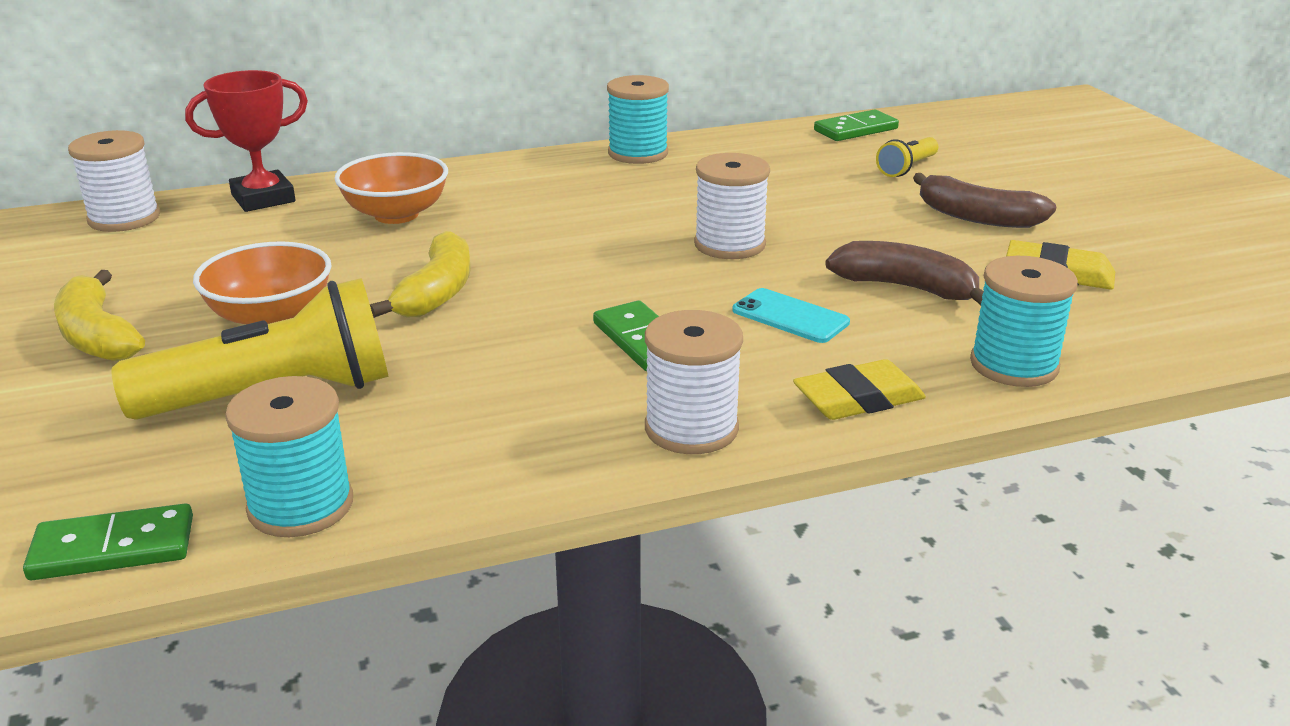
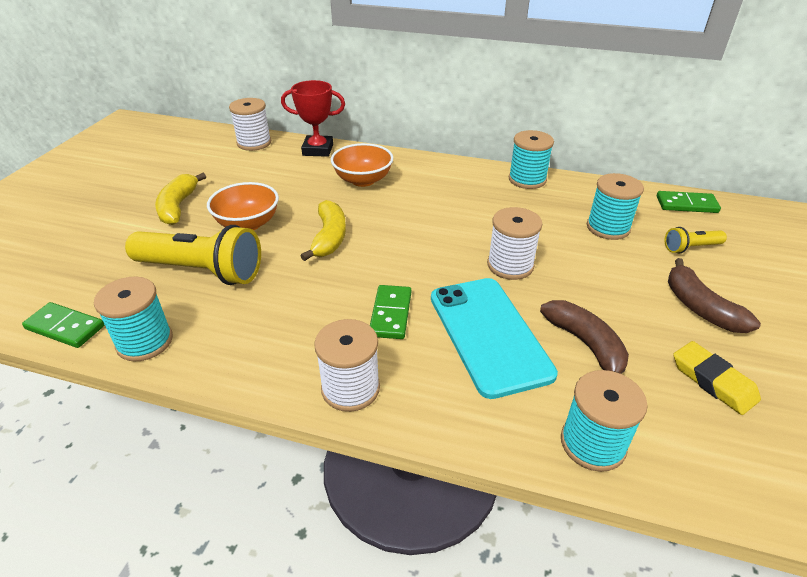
camera: 35 degrees right, 10 degrees up
(437, 292) = (329, 237): yellow banana -> yellow banana turned 45 degrees counterclockwise
(790, 316) = (489, 334): turquoise phone -> turquoise phone, size x2.07
(797, 175) = (608, 228): none -> turquoise spool
(858, 399) = (462, 417): yellow eraser -> none

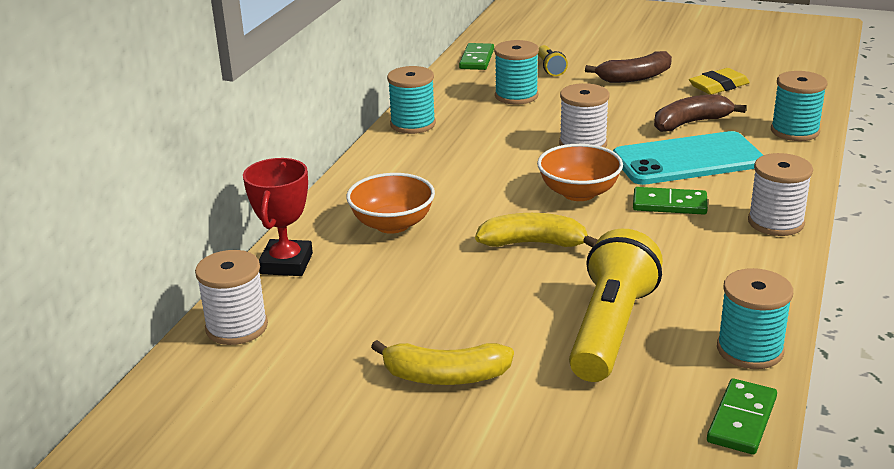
camera: 85 degrees left, 10 degrees down
(248, 224) = (498, 306): orange bowl -> orange bowl (579, 193)

